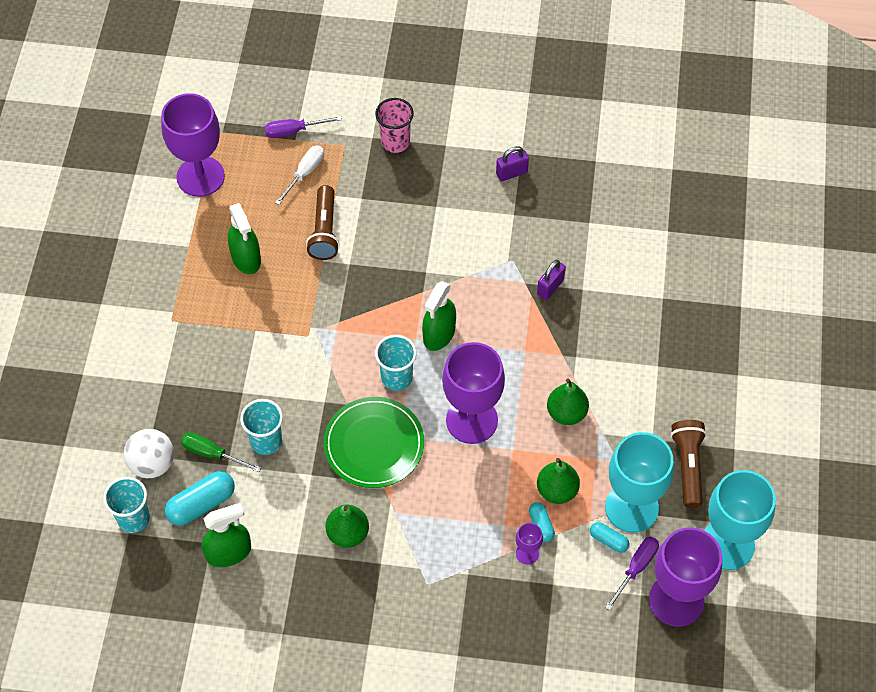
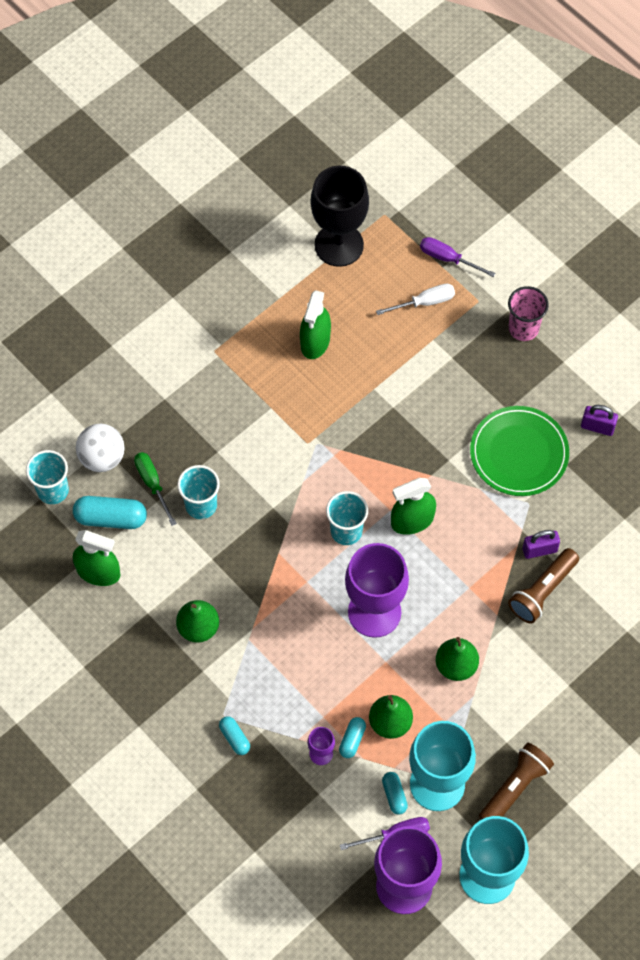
camera: 40 degrees right, 5 degrees up
(200, 176) = (339, 245): purple goblet -> black goblet
(324, 231) = (397, 364): brown flashlight -> brown flashlight (542, 591)
(374, 444) = (280, 572): green plate -> green plate (519, 453)
(451, 594) = (234, 738): none -> turquoise capsule

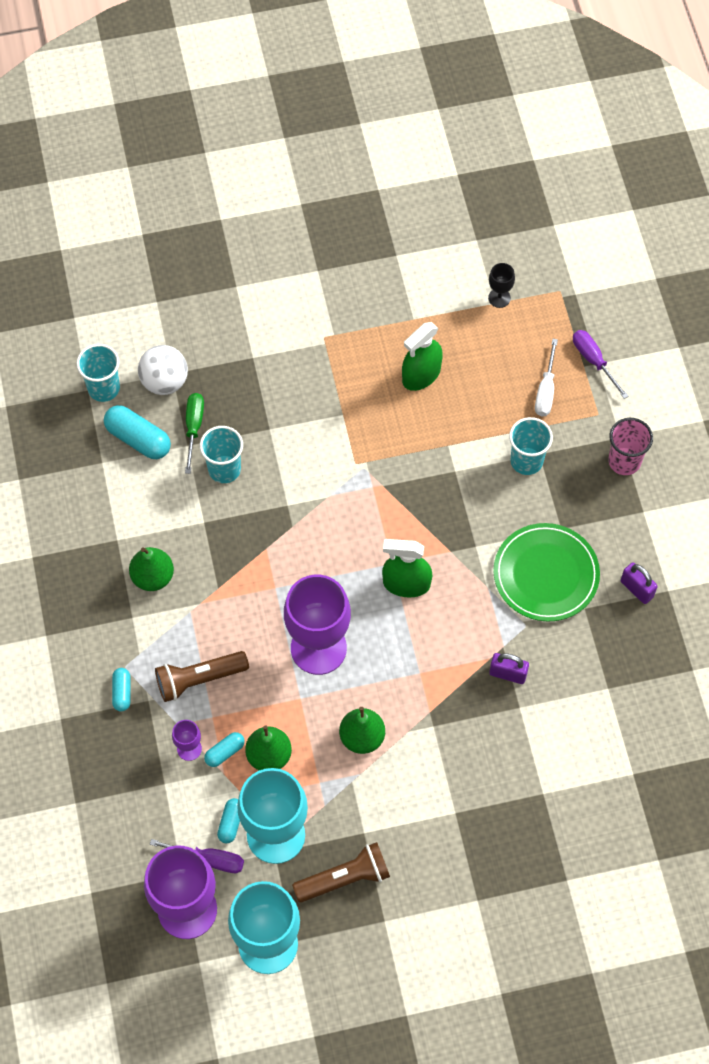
camera: 30 degrees right, 0 degrees up
(98, 572) = (97, 481): green spray bottle -> none
(339, 245) = (499, 298): black goblet -> black goblet, size x0.43
(346, 531) = (340, 561): turquoise cup -> turquoise cup (526, 461)
(424, 302) = (546, 390): white screwdriver -> white screwdriver turned 90 degrees clockwise
(542, 591) = (486, 713): brown flashlight -> brown flashlight (199, 679)

